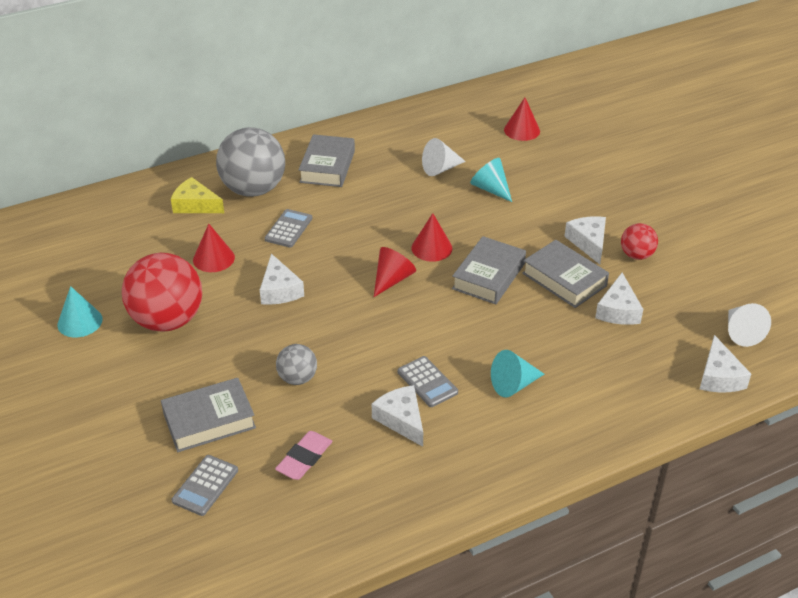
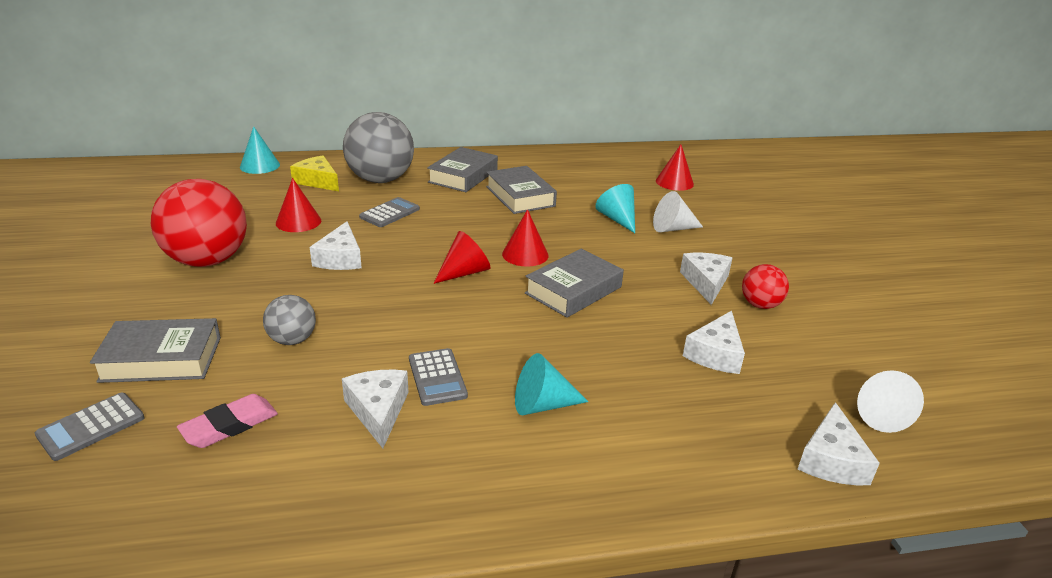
camera: 15 degrees right, 10 degrees down
(80, 322) = (125, 245): turquoise cone -> turquoise cone (260, 166)
(440, 169) = (574, 196): white cone -> white cone (672, 228)
(564, 279) = (661, 310): grey book -> grey book (520, 196)

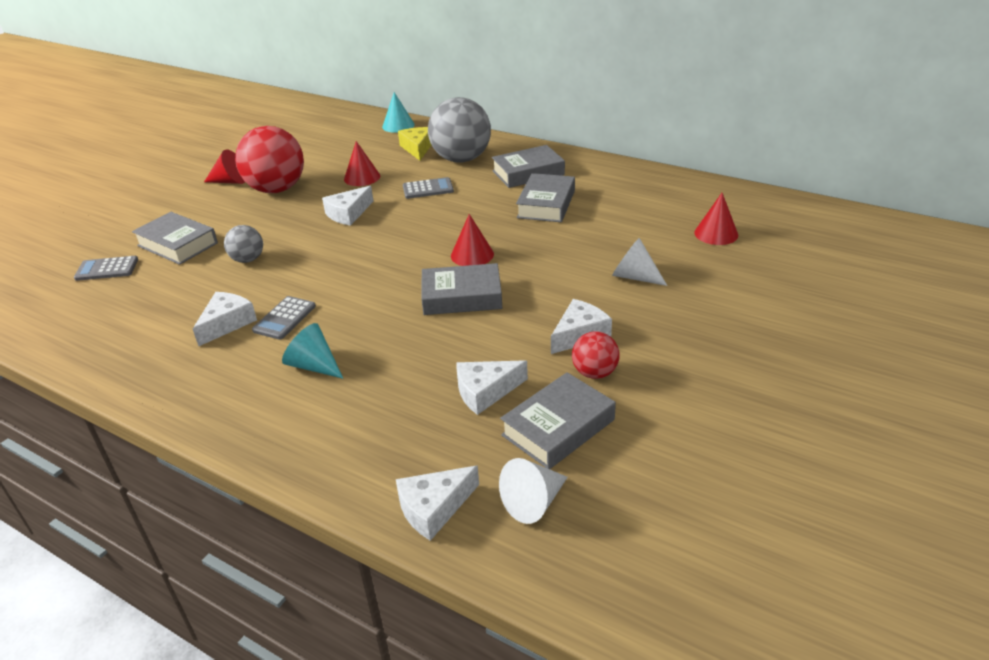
camera: 45 degrees right, 5 degrees up
(230, 426) = (155, 297): pink eraser -> none
(464, 272) = (408, 253): red cone -> red cone (230, 181)
(617, 219) = (596, 251): turquoise cone -> none
(803, 354) = (558, 427): none -> grey book

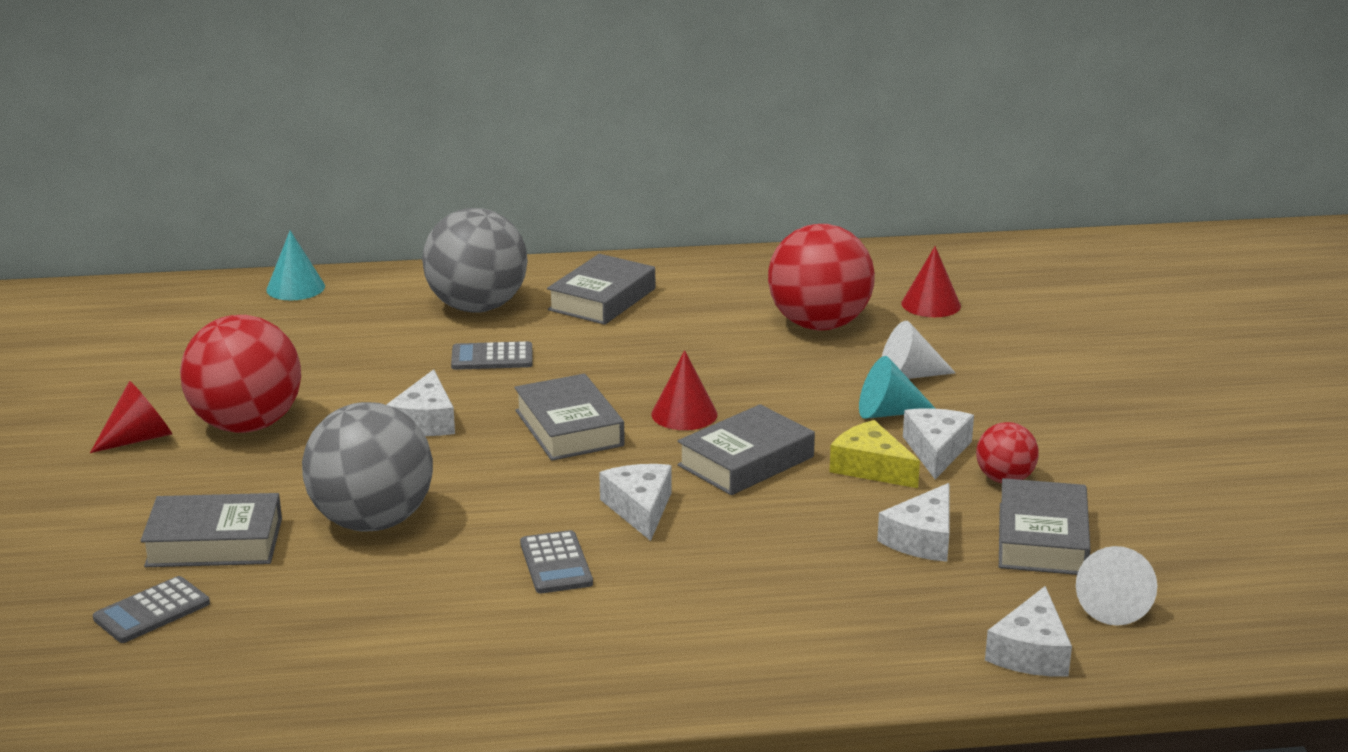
camera: 40 degrees left, 10 degrees down
(227, 323) = (483, 598): white cheese -> white cheese (640, 509)
(248, 259) = (372, 521): grey ball -> grey ball, size x2.00
(313, 365) = (685, 593): turquoise cone -> turquoise cone (888, 413)
(362, 177) = (362, 371): red cone -> none
(417, 148) = (384, 311): yellow cheese -> yellow cheese (870, 467)
(428, 189) = (492, 357): grey calculator -> grey calculator turned 135 degrees counterclockwise
(546, 204) = (686, 330): grey book -> grey book (569, 428)
(626, 225) = (819, 325): none -> red ball

